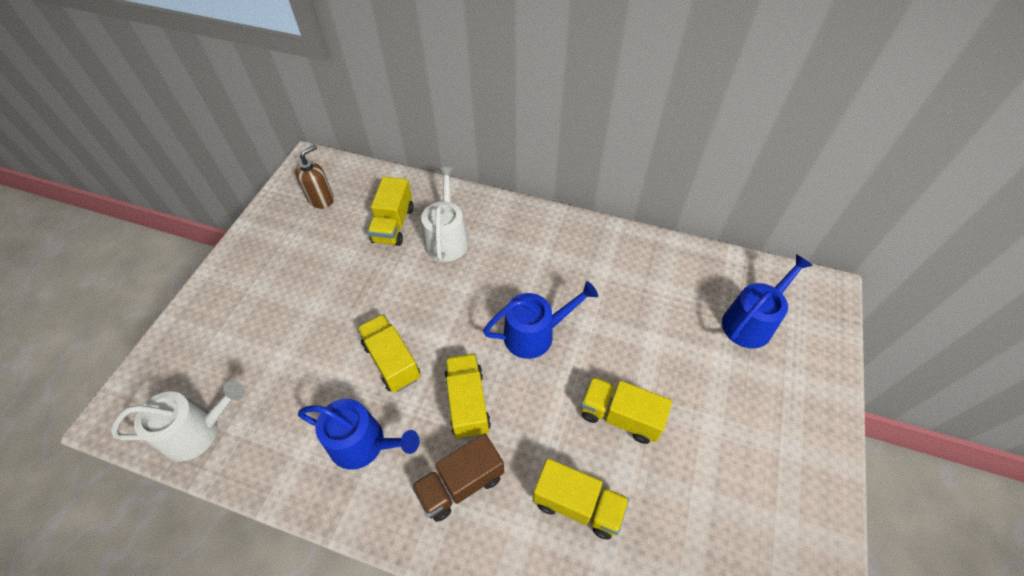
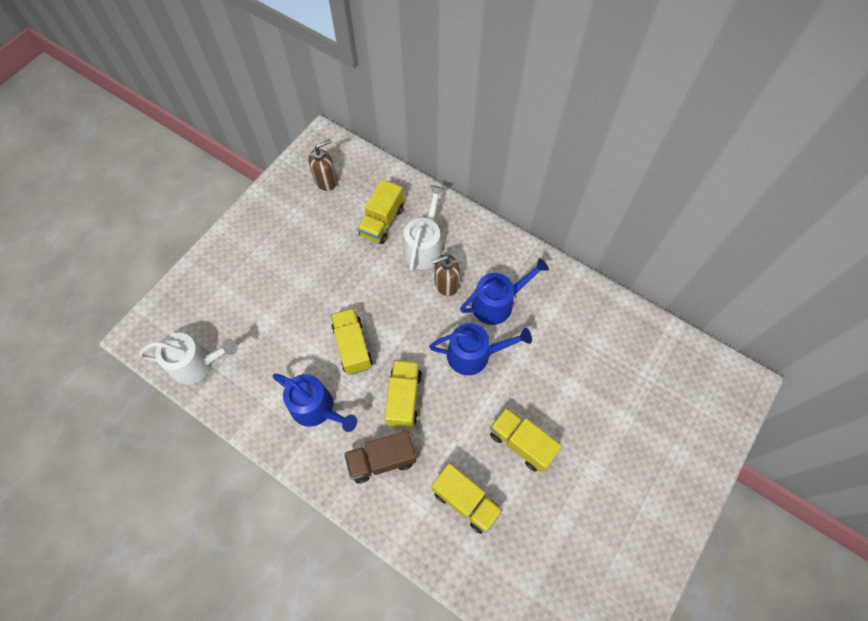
camera: 15 degrees right, 10 degrees up
(481, 269) = (446, 284): none -> brown soap dispenser
(751, 322) = (662, 394): blue watering can -> blue watering can (497, 303)

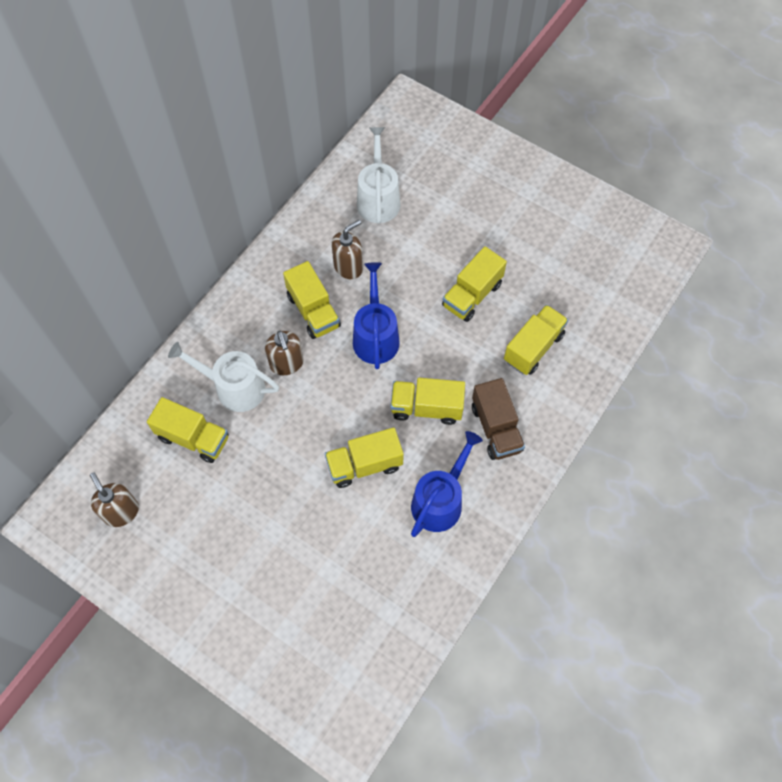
camera: 90 degrees left, 0 degrees up
(197, 364) = (386, 651): white watering can -> white watering can (378, 199)
(497, 303) = (313, 311): blue watering can -> yellow truck
(544, 331) = (348, 267): none -> brown soap dispenser

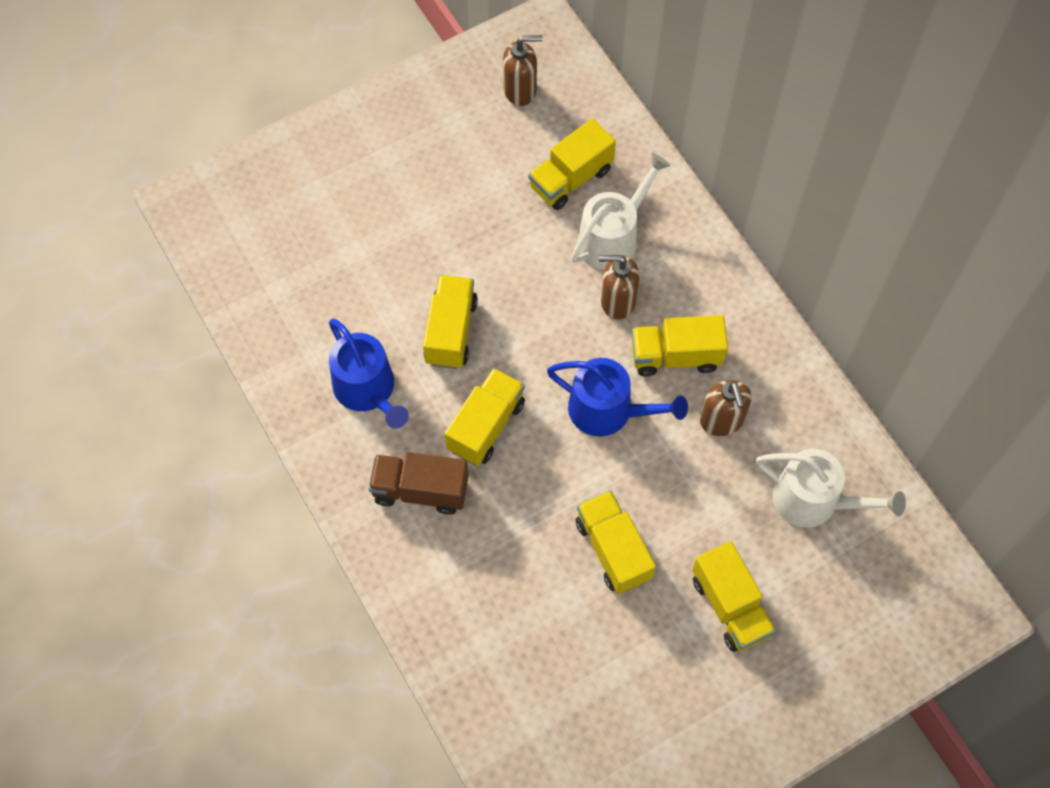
camera: 115 degrees right, 0 degrees up
(533, 347) = (503, 587): yellow truck -> yellow truck (730, 606)

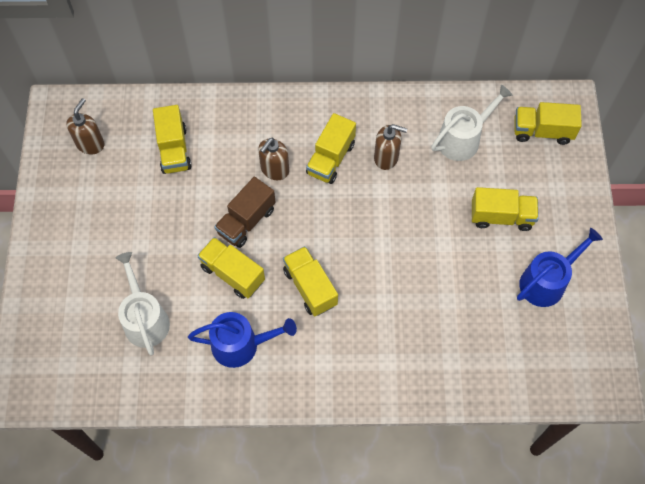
camera: 60 degrees left, 0 degrees up
(420, 490) = (330, 348): brown truck -> brown truck (246, 221)
(608, 410) = (342, 214): blue watering can -> blue watering can (546, 282)
(613, 237) = (230, 149): white watering can -> white watering can (145, 319)
(613, 549) = (432, 259): yellow truck -> yellow truck (542, 131)

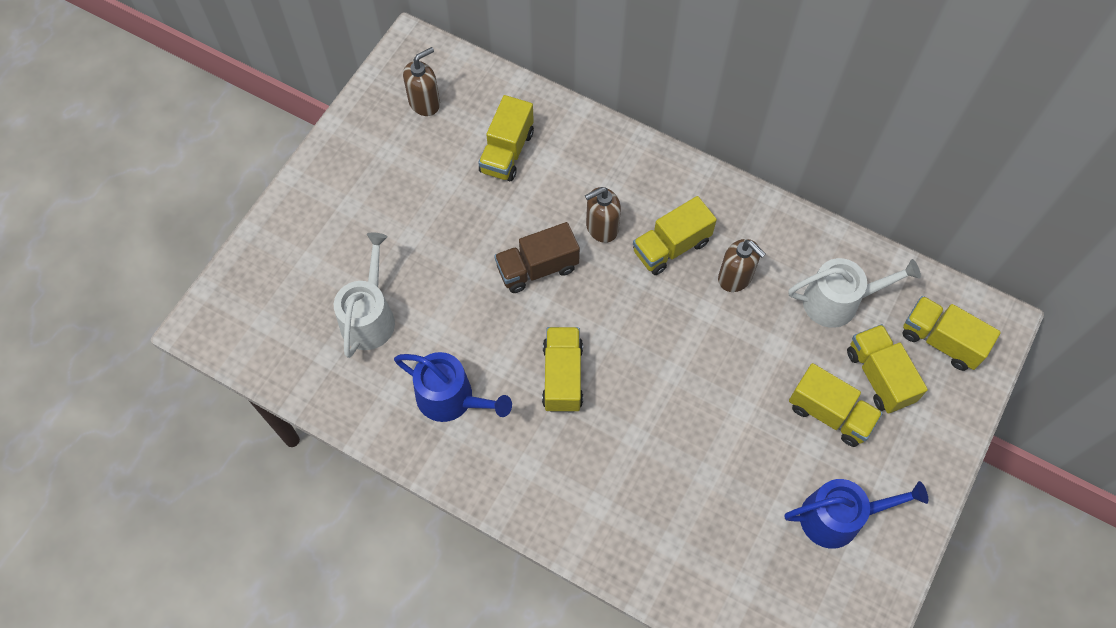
camera: 30 degrees right, 0 degrees up
(232, 274) = (488, 317): yellow truck -> yellow truck (879, 376)

